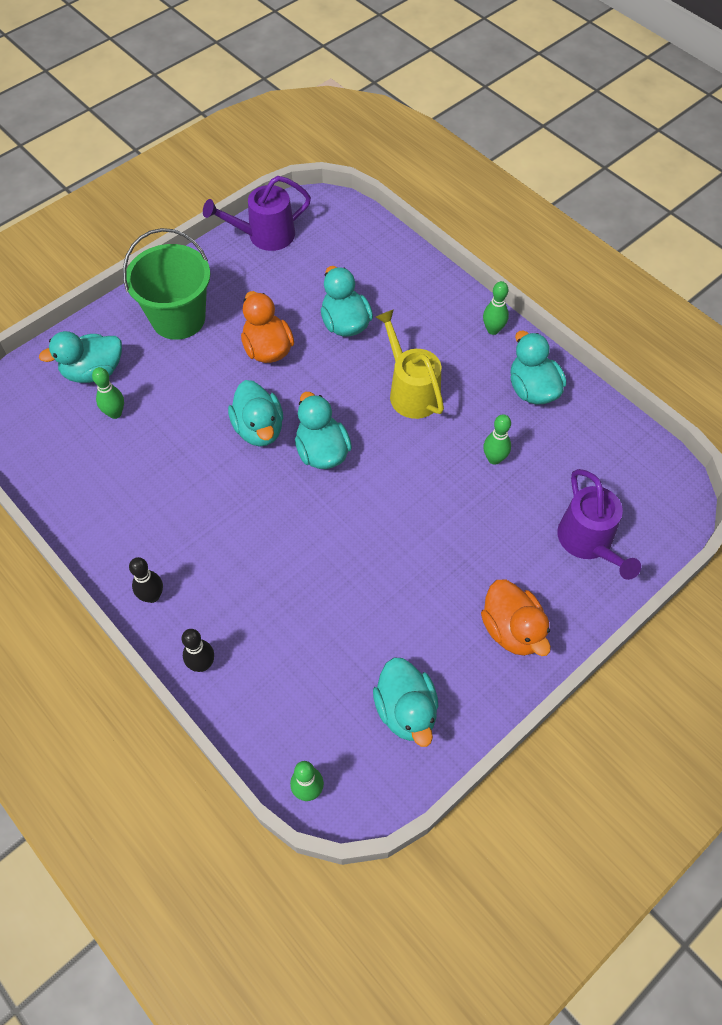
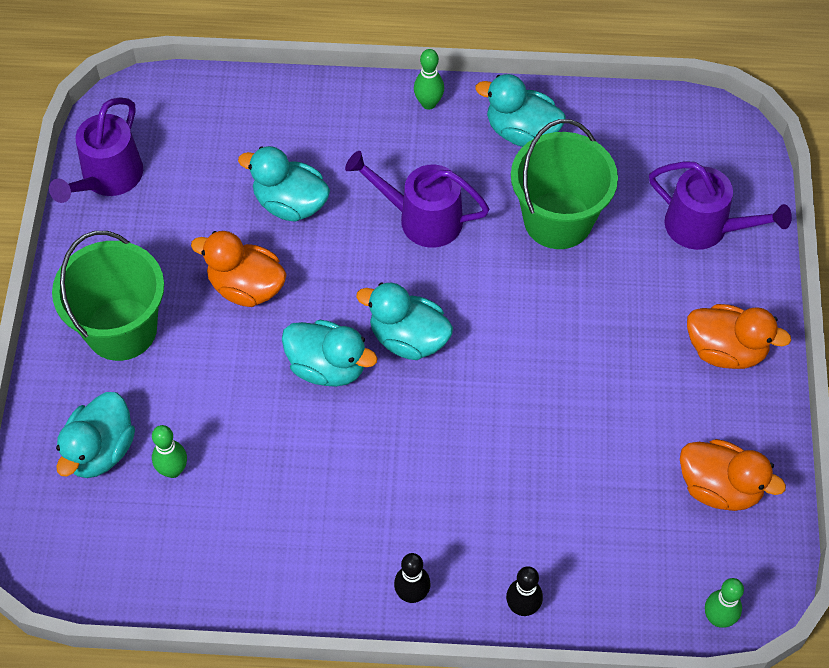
camera: 45 degrees left, 0 degrees up
(406, 710) = (719, 487): turquoise duck -> orange duck
(410, 391) = (421, 218): yellow watering can -> purple watering can
(494, 459) = (558, 220): green bowling pin -> green bucket

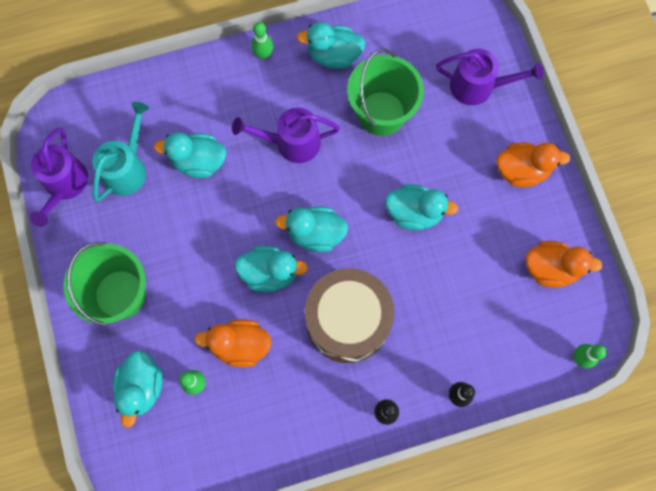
camera: 20 degrees left, 15 degrees up
(196, 183) = (128, 168): none -> turquoise watering can
(246, 287) = (193, 234): orange duck -> orange duck (240, 345)
(408, 461) = (347, 321): none -> brown drum
(554, 356) = (414, 213): none -> turquoise duck

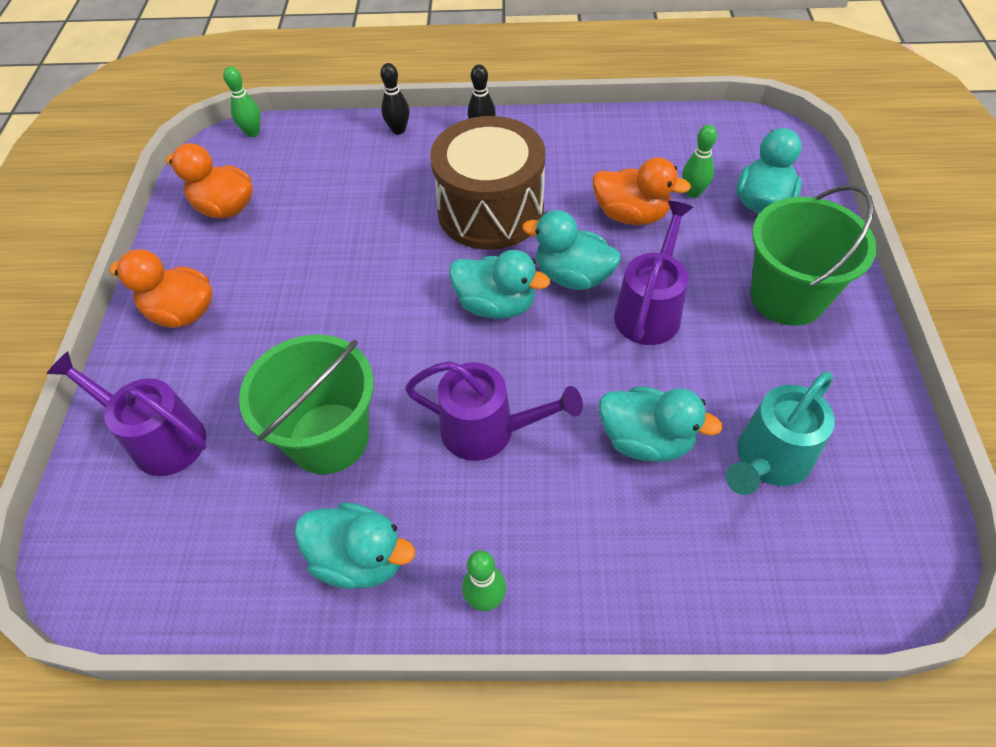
camera: 160 degrees left, 20 degrees down
(64, 185) = (880, 459): purple watering can -> purple watering can (650, 309)
(414, 213) = (352, 298): turquoise duck -> none

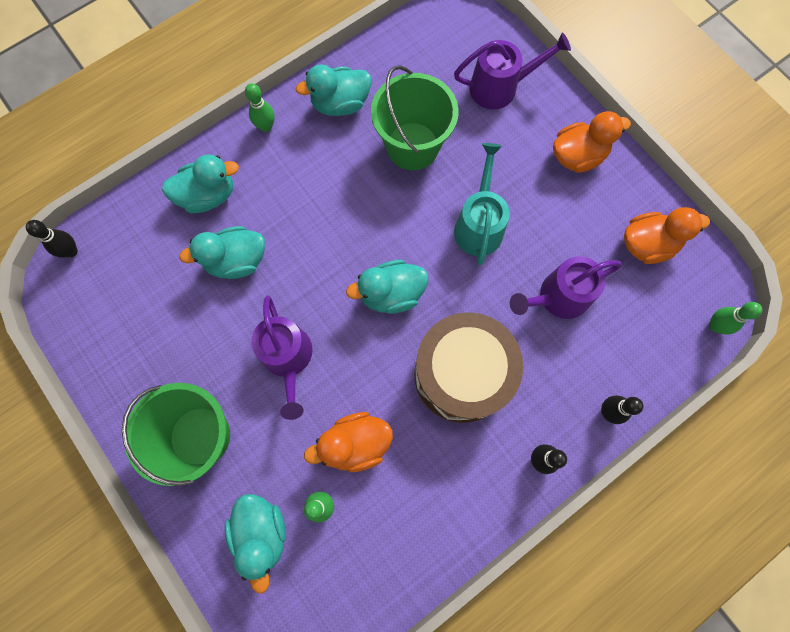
camera: 140 degrees right, 20 degrees up
(488, 431) = (329, 207): purple watering can -> purple watering can (557, 297)
(572, 276) = (358, 353): turquoise duck -> turquoise duck (208, 195)
(768, 460) = (160, 294): turquoise watering can -> turquoise watering can (479, 224)
(880, 598) = (71, 251): none -> black bowling pin

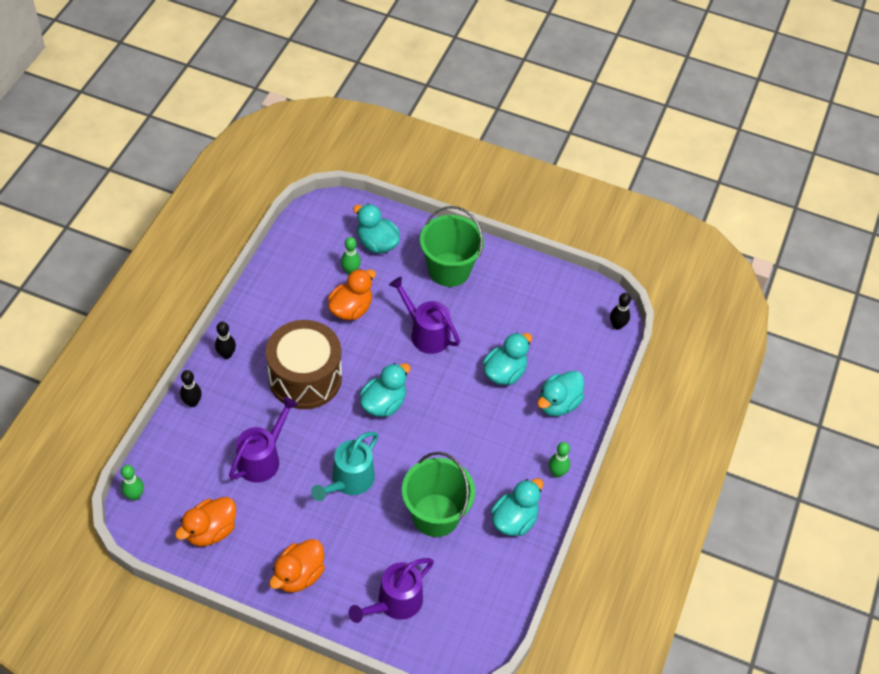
camera: 145 degrees right, 20 degrees down
(479, 224) = (349, 481): turquoise watering can -> turquoise watering can turned 60 degrees clockwise

